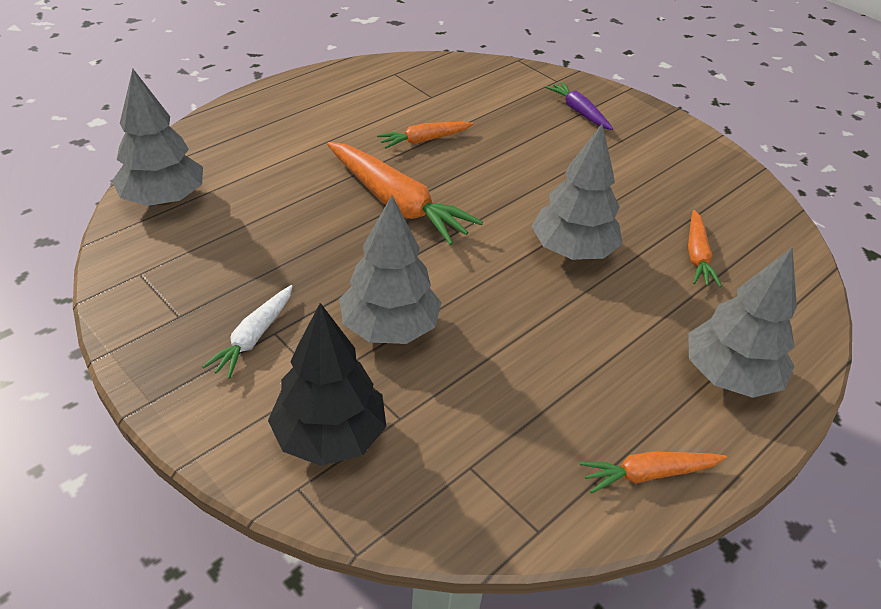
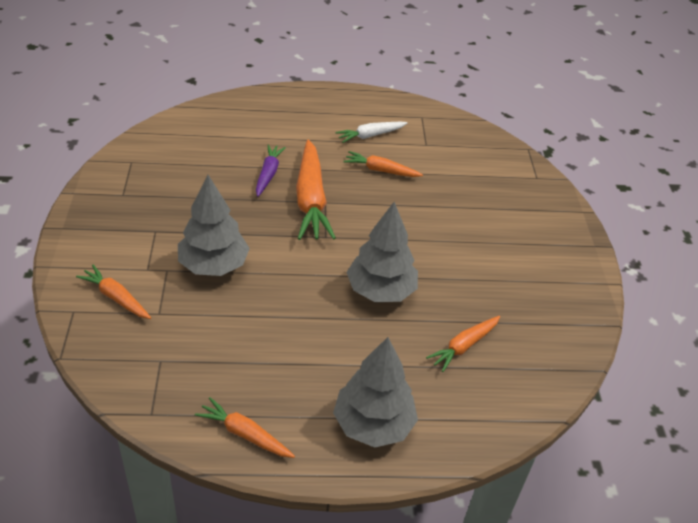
camera: 40 degrees right, 0 degrees up
(164, 199) = (189, 128): grey tree -> none
(254, 337) = (142, 227): white carrot -> white carrot (370, 135)
(330, 436) = (116, 298): black tree -> orange carrot
(579, 112) = (521, 207): purple carrot -> purple carrot (268, 174)

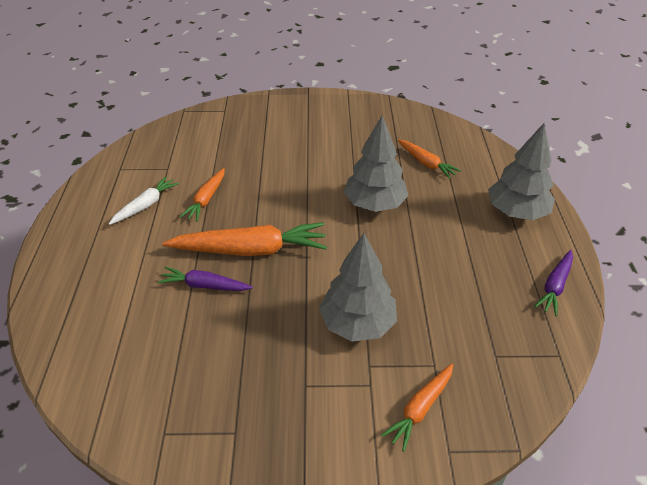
camera: 85 degrees left, 0 degrees up
(245, 434) = (555, 286): orange carrot -> purple carrot
(370, 135) = (145, 205): white carrot -> white carrot turned 120 degrees counterclockwise

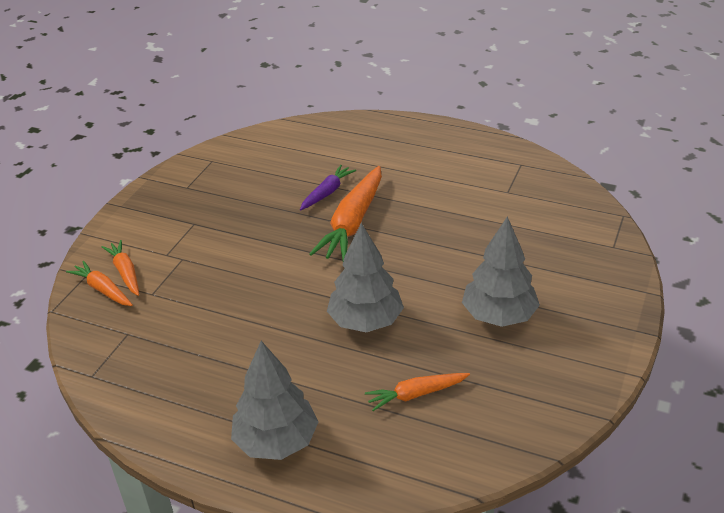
camera: 115 degrees right, 5 degrees down
(145, 205) = (453, 174): white carrot -> none
(206, 199) = (442, 208): orange carrot -> orange carrot (103, 290)
(357, 324) = (224, 263): grey tree -> grey tree (499, 316)
(555, 286) = (156, 415): purple carrot -> none

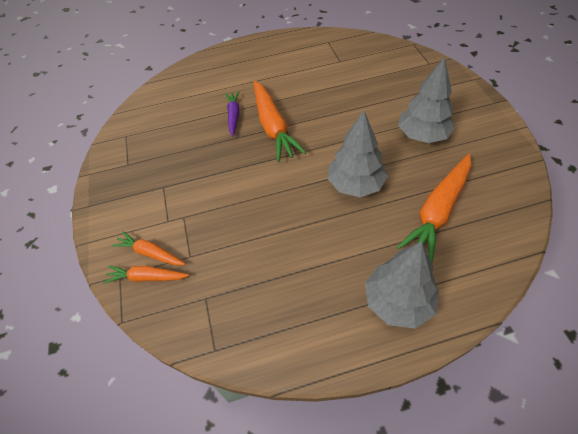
camera: 35 degrees left, 15 degrees up
(416, 394) = (438, 211): orange carrot -> orange carrot, size x1.80

